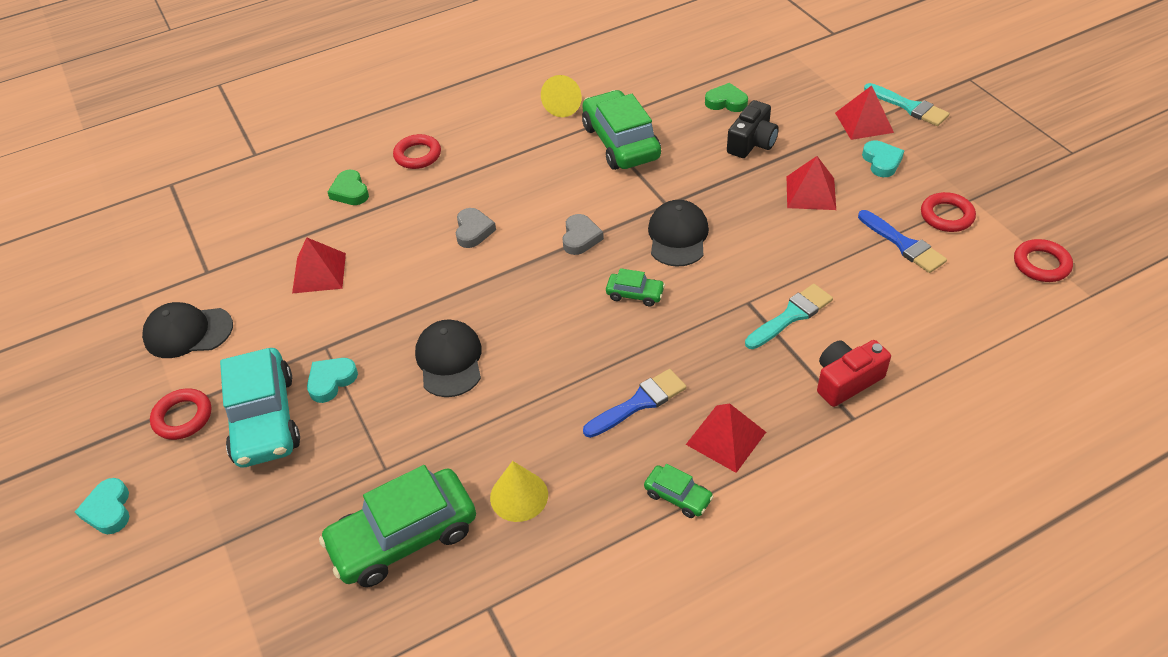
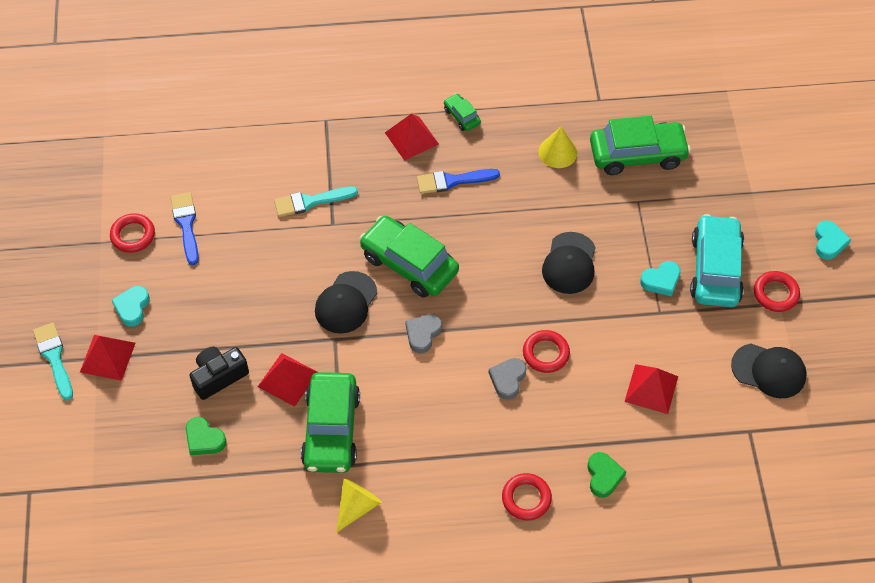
camera: 160 degrees left, 10 degrees up
(635, 294) = (409, 264): green car -> green car, size x2.16
(811, 192) = (213, 301): red pyramid -> red pyramid (287, 379)
(846, 381) = (311, 144): red camera -> none
(1041, 264) = (109, 170): red ring -> red ring (546, 353)

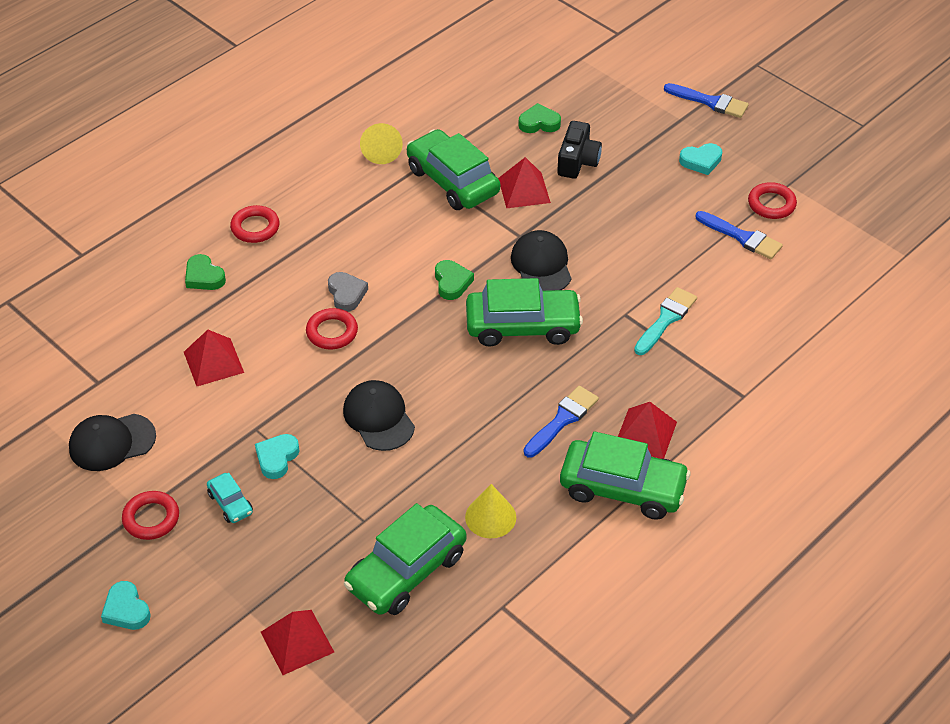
camera: 140 degrees right, 10 degrees down
(54, 358) = (710, 102): turquoise brush -> blue brush
(107, 357) = (674, 124): red pyramid -> red pyramid (297, 641)
(132, 307) = (701, 161): turquoise heart -> turquoise heart turned 105 degrees clockwise
(423, 334) = (452, 282): grey heart -> green heart
(462, 116) = (622, 488): green car -> green car, size x2.16
(715, 269) = (230, 503): turquoise car -> turquoise car, size x0.46

